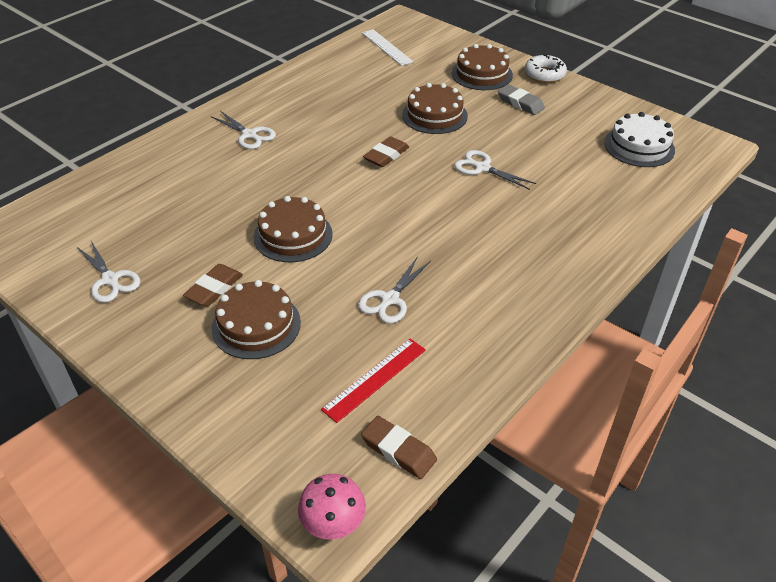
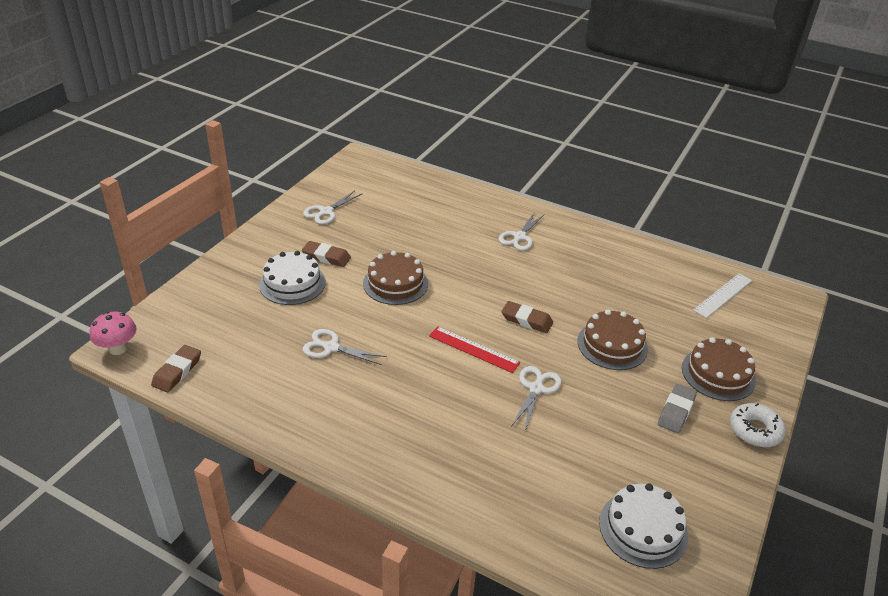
camera: 75 degrees right, 5 degrees down
(256, 325) = (292, 283): brown cake -> white cake
(375, 379) = (244, 350): red ruler -> red ruler (473, 349)

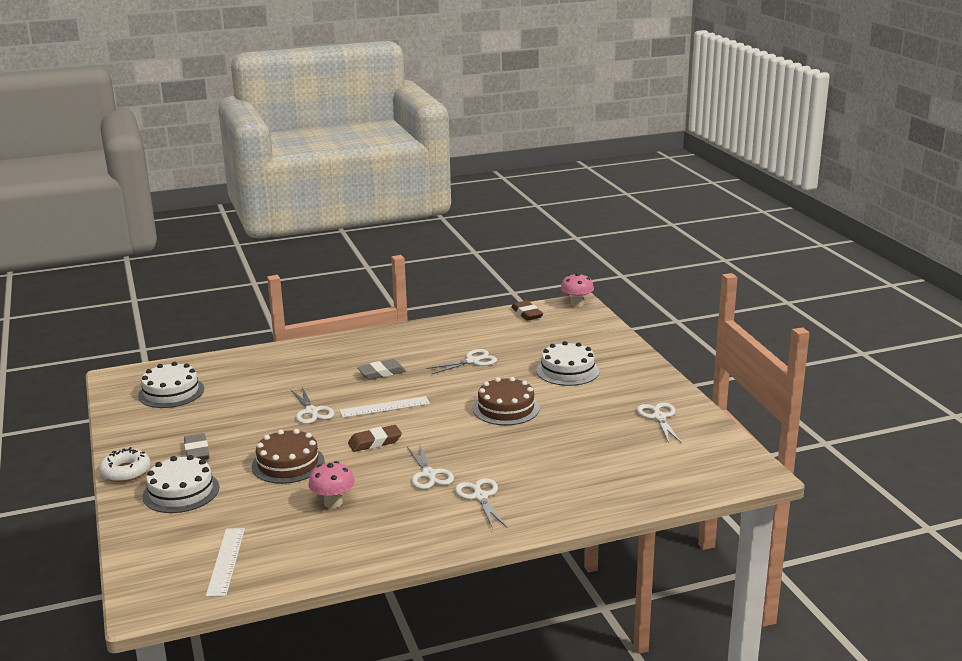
camera: 135 degrees right, 15 degrees down
(326, 257) = (584, 394): brown eraser -> none
(419, 393) = (381, 373): none -> grey eraser
(473, 349) = (384, 407): red ruler -> white ruler
(527, 270) = (429, 475): none -> white scissors
(614, 291) = (333, 503): none -> pink mushroom
(718, 374) = (181, 491): brown cake -> white cake

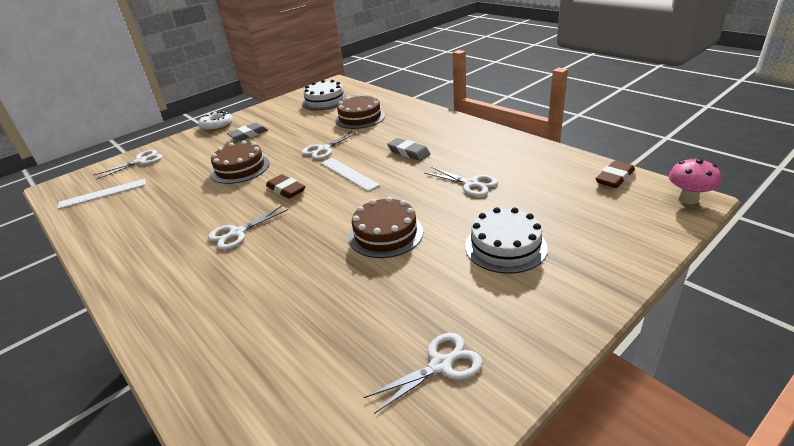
camera: 70 degrees right, 10 degrees up
(181, 491) = (194, 148): white cake -> none
(260, 381) = (360, 118): none -> brown cake
(333, 503) = (183, 205): pink mushroom -> none
(480, 496) = (201, 275): white scissors -> white scissors (141, 161)

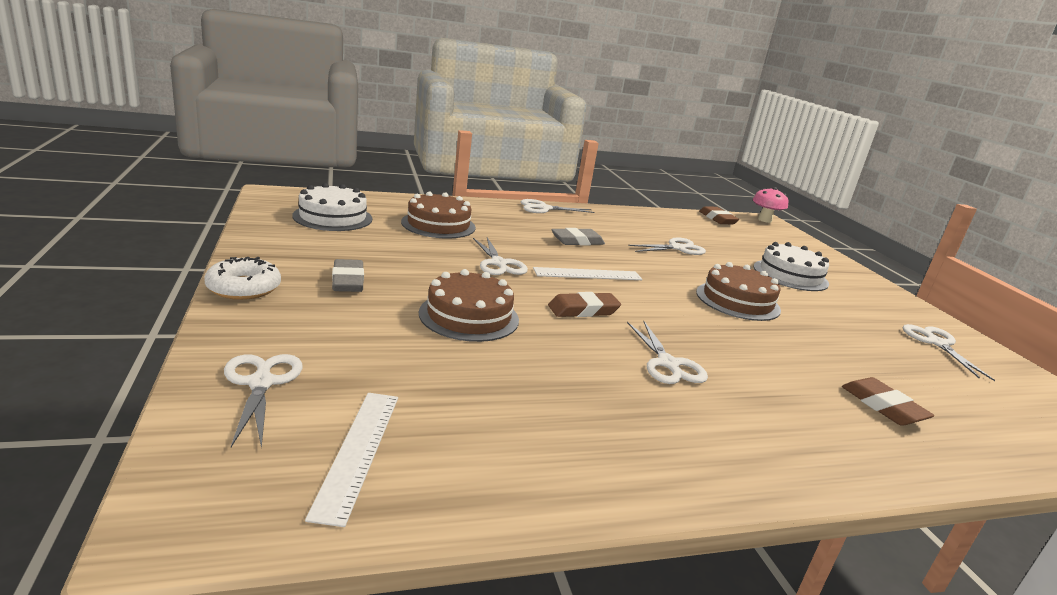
camera: 70 degrees left, 10 degrees down
(249, 333) = (883, 406): none -> brown eraser
(459, 123) = (543, 208): none -> white scissors

